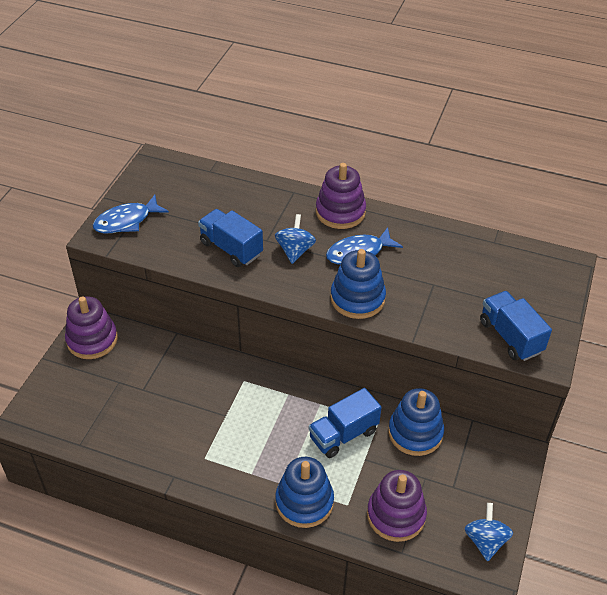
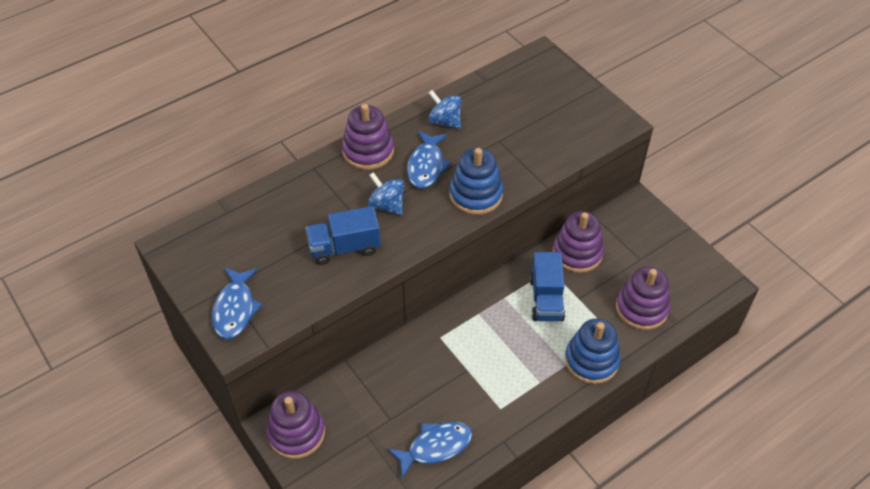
camera: 55 degrees left, 5 degrees up
(137, 432) = (435, 447): none -> blue fish
(415, 433) = (577, 253): blue stacking toy -> purple stacking toy
(485, 541) = (696, 268): blue spinning top -> blue spinning top (445, 121)
(510, 336) = (585, 129): blue truck -> none

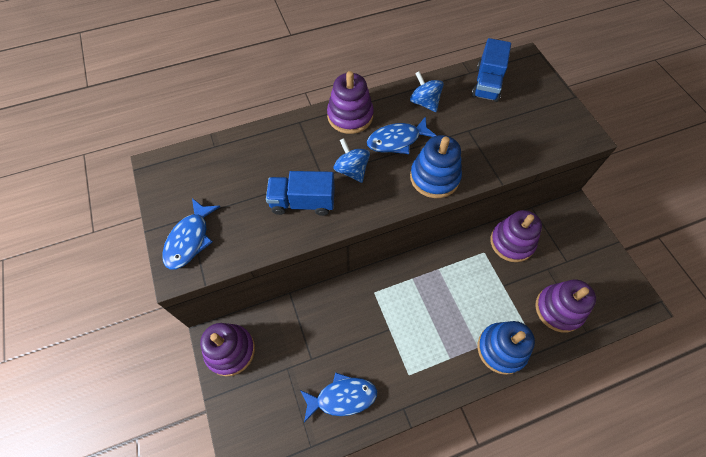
camera: 15 degrees right, 10 degrees up
(426, 166) = (397, 140): blue fish -> blue fish turned 45 degrees clockwise
(546, 299) = (474, 279): blue truck -> blue truck (487, 84)

